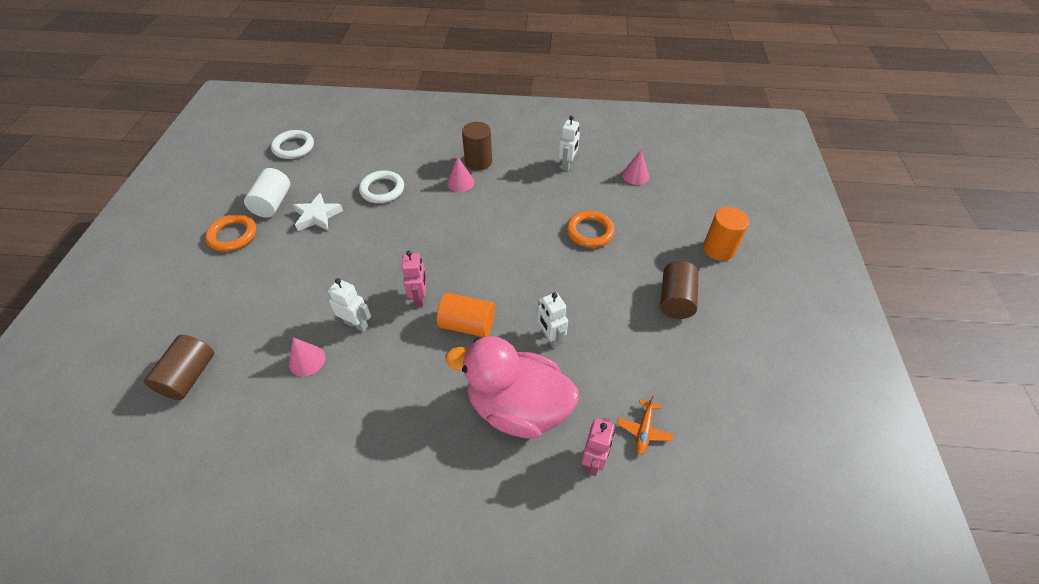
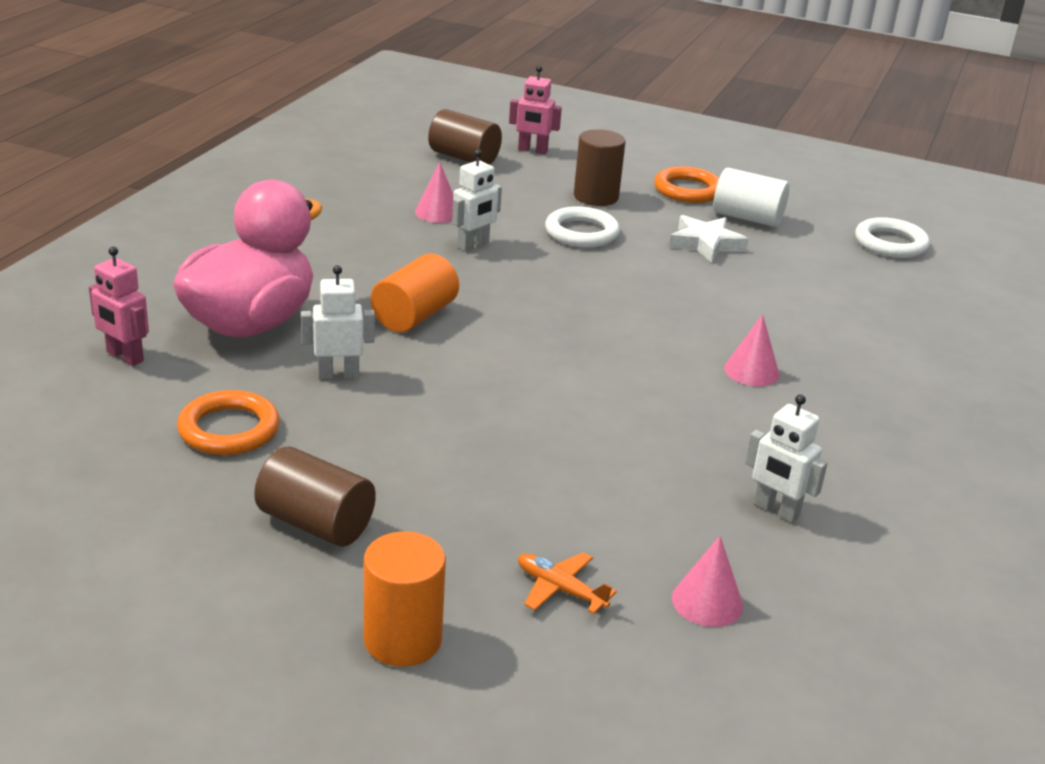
camera: 105 degrees right, 20 degrees down
(382, 189) = (753, 298): white ring -> white ring (581, 233)
(420, 298) = (490, 291): pink robot -> pink robot (532, 150)
(478, 162) = (812, 402): brown cylinder -> brown cylinder (596, 197)
(590, 232) = (549, 478): orange ring -> orange ring (229, 429)
(644, 430) = (121, 406): orange plane -> orange plane (560, 589)

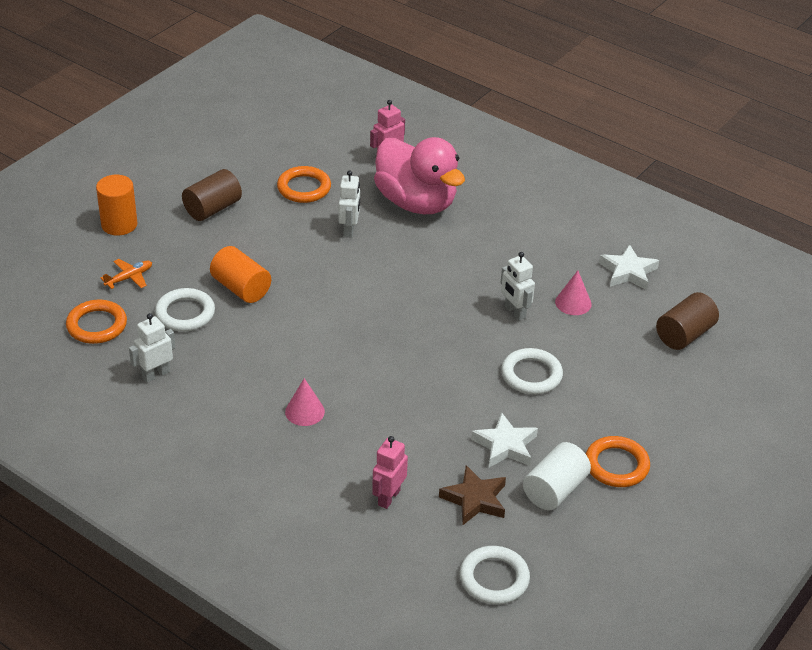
camera: 105 degrees right, 10 degrees up
(363, 183) = (628, 272): none -> white star
(414, 316) = (412, 269): orange cylinder -> orange cylinder (241, 288)
(532, 150) = (705, 381): pink robot -> pink robot (388, 497)
(596, 197) = (602, 399): brown cylinder -> none
(620, 505) = (185, 313): none -> white ring
(707, 602) = (97, 325): pink cone -> orange ring
(798, 257) = (475, 499): none -> brown star

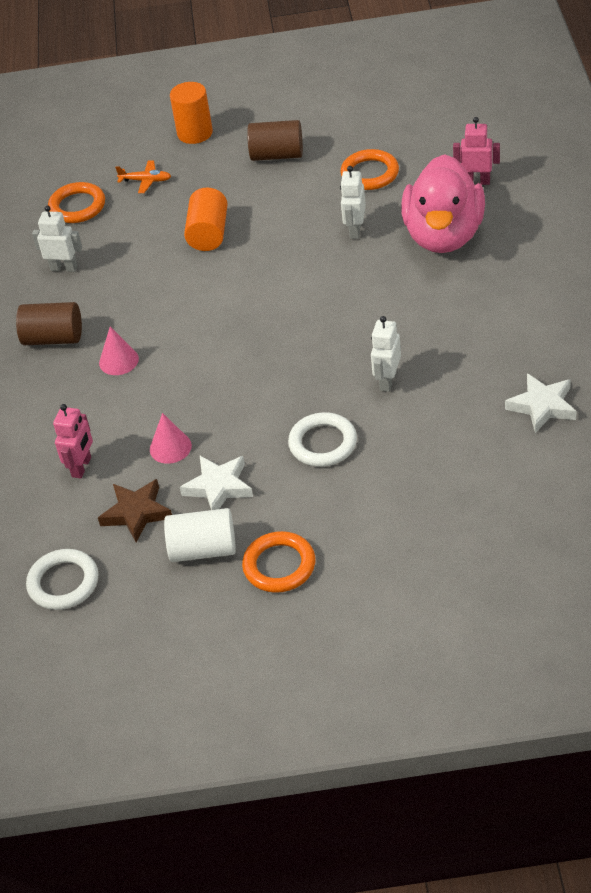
camera: 55 degrees right, 5 degrees up
(185, 313) = (144, 231): white ring -> none
(349, 230) = (355, 230): white robot -> white robot turned 135 degrees clockwise
(388, 497) = (82, 467): pink robot -> pink robot turned 120 degrees clockwise
(573, 303) = (449, 404): pink cone -> pink cone (170, 447)
(684, 335) = (508, 496): brown cylinder -> brown cylinder (53, 338)

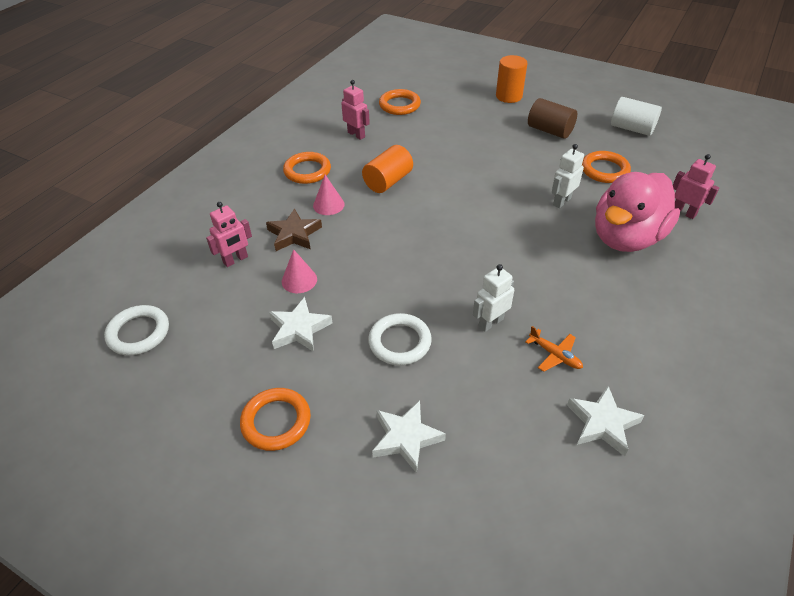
camera: 30 degrees right, 0 degrees up
(53, 338) = (307, 171): brown cylinder -> orange ring
(64, 268) = (356, 134): white robot -> pink robot
(136, 513) = (231, 313): brown star -> brown star (294, 234)
(146, 181) = (453, 109): orange plane -> orange plane (555, 355)
(203, 549) = (242, 370): white cylinder -> white cylinder (632, 128)
(208, 234) = (460, 156): orange cylinder -> orange cylinder (388, 181)
(400, 510) = (406, 438): none -> white star

